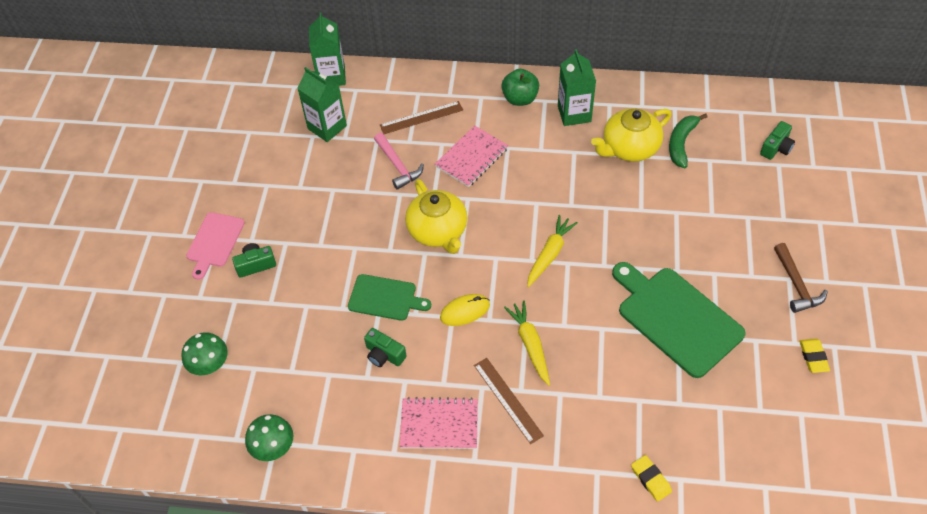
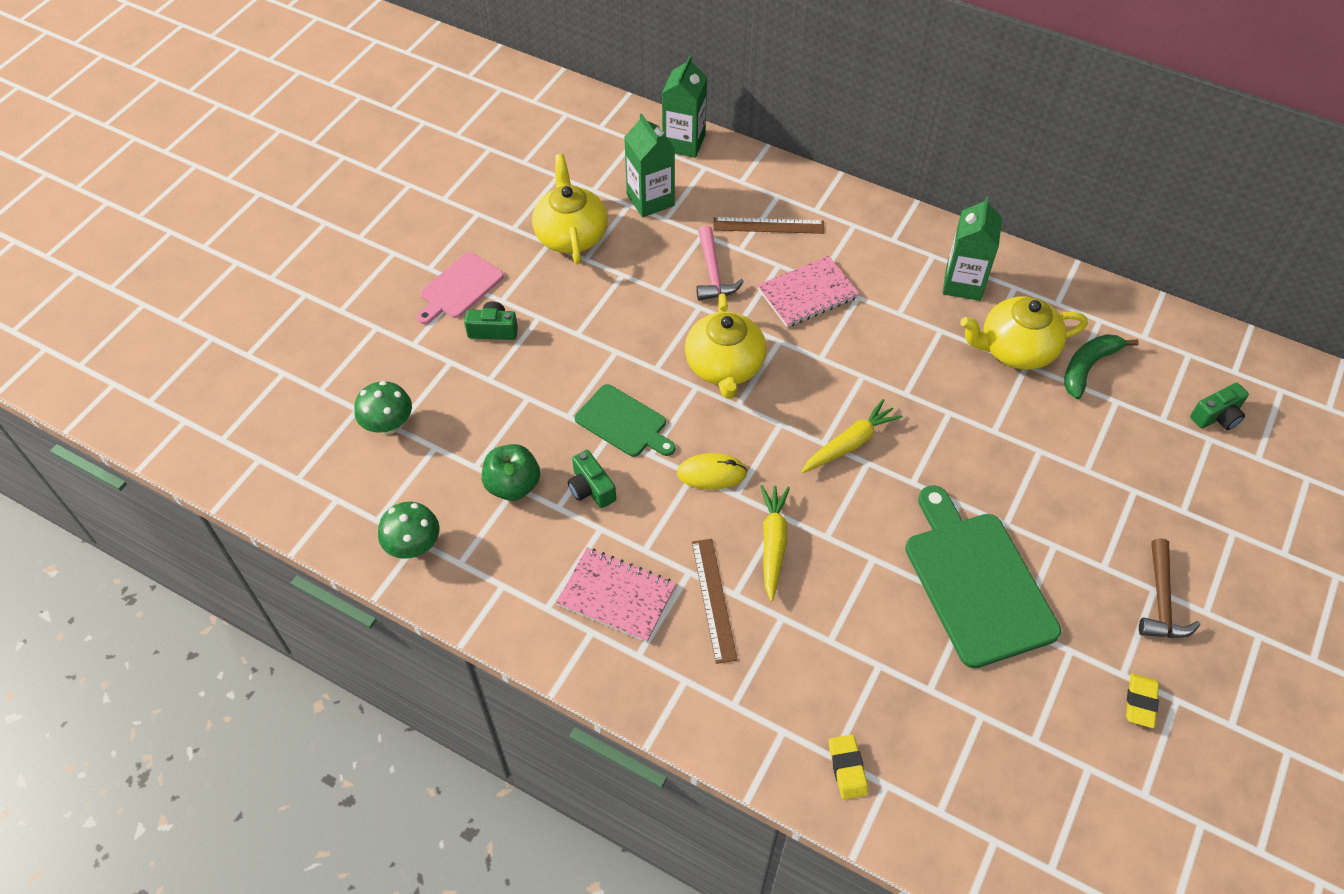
camera: 20 degrees right, 0 degrees up
(280, 173) = (571, 235): none -> yellow teapot
(520, 99) = (902, 243): green apple -> green apple (513, 485)

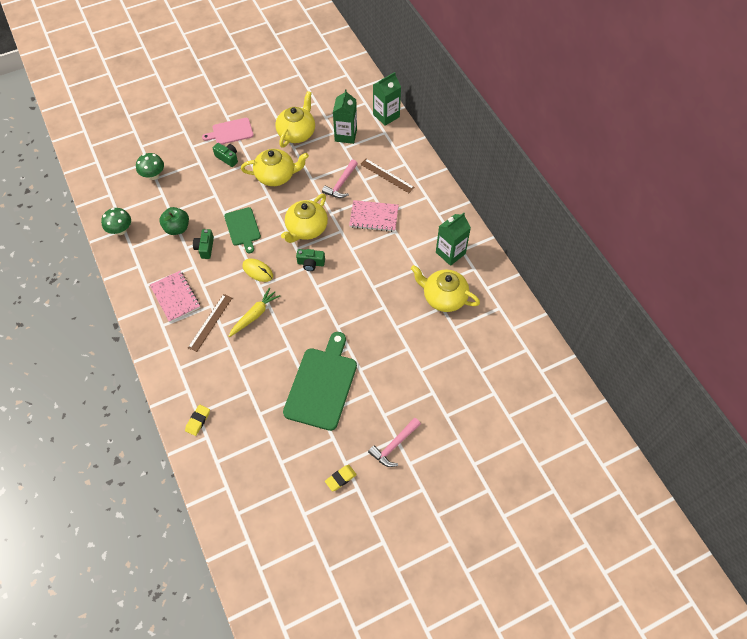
camera: 35 degrees right, 5 degrees up
(600, 315) = (276, 176): none -> yellow teapot
(850, 444) = (327, 294): yellow carrot -> none
(1088, 367) = (469, 326): green banana -> none
(1161, 600) = (394, 445): brown hammer -> pink hammer
(1216, 416) = (508, 385): green camera -> green camera (311, 263)

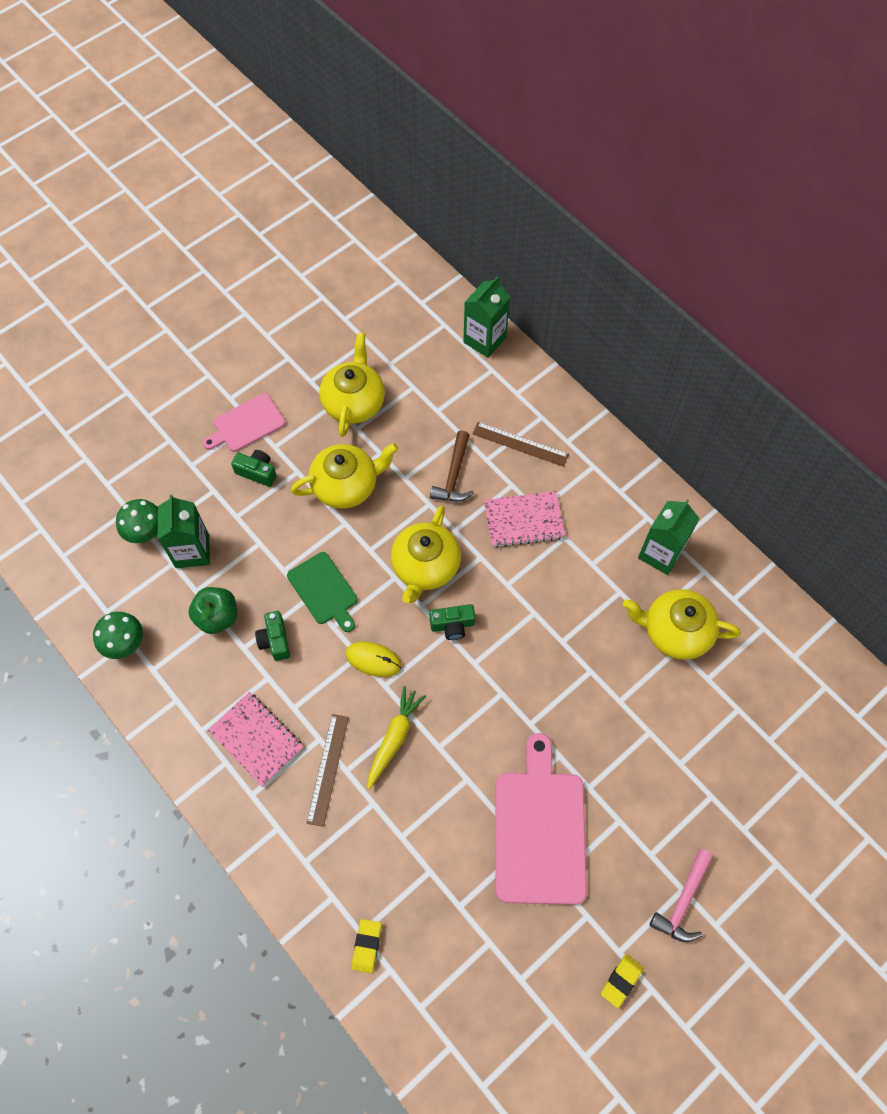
camera: 15 degrees left, 5 degrees up
(322, 385) = (540, 830): green cutting board -> pink cutting board
(341, 184) = (454, 475): pink hammer -> brown hammer
(345, 135) = (432, 388): green carton -> green carton (192, 551)

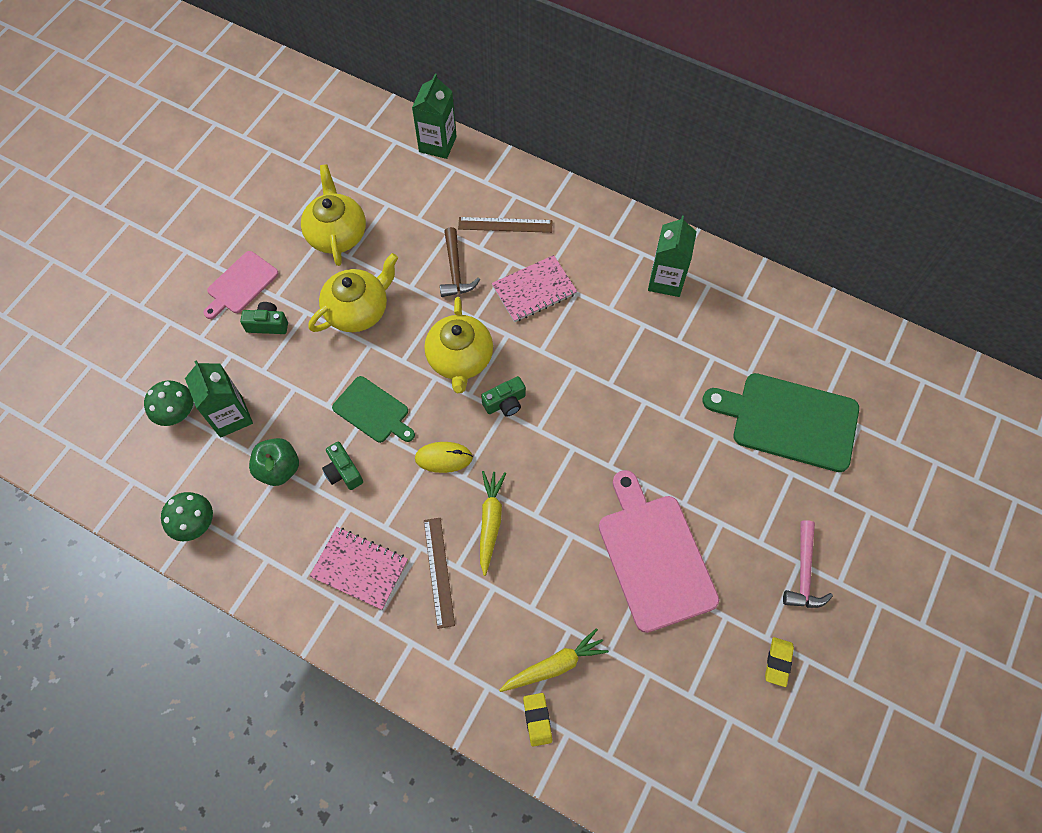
camera: 20 degrees left, 0 degrees up
(402, 900) = (554, 665): none -> yellow carrot
(675, 631) = (705, 343): yellow teapot -> none
(730, 741) = (789, 420): none -> green cutting board

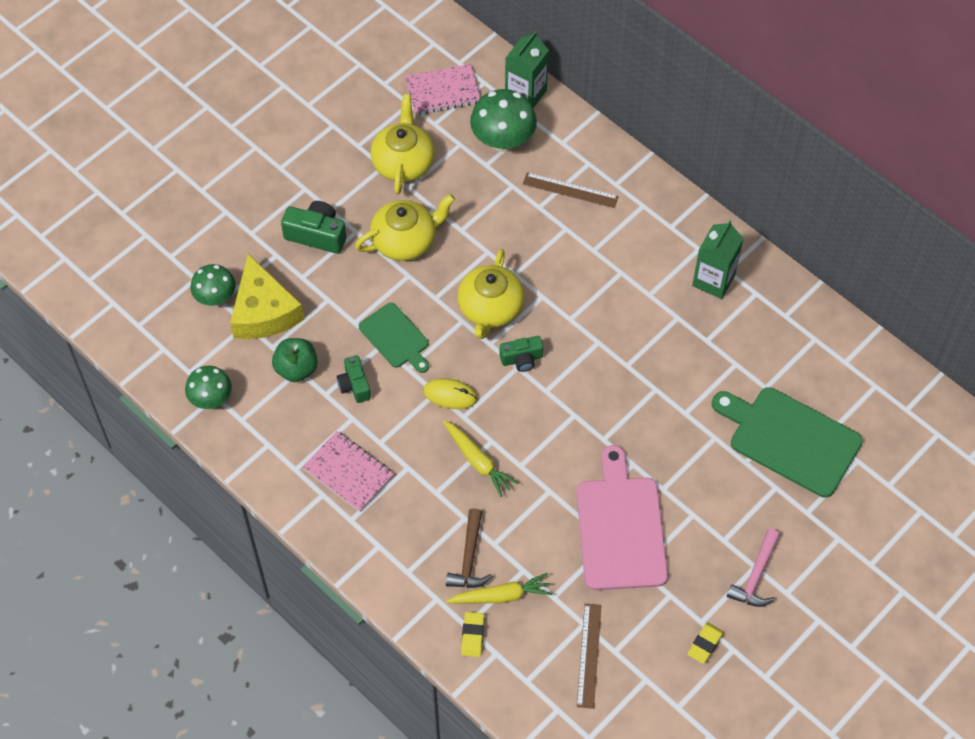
camera: 15 degrees right, 5 degrees down
(231, 416) = (263, 312): green carton -> yellow cheese
(240, 284) = (300, 191): pink cutting board -> none
(268, 324) = (316, 235): green camera -> green camera, size x1.51
(428, 192) = (503, 141): none -> green mushroom
(439, 571) = (419, 492): brown ruler -> brown ruler (589, 655)
(455, 270) = (508, 224): brown hammer -> brown hammer (469, 558)
(490, 522) = (478, 461): yellow carrot -> yellow carrot turned 120 degrees clockwise
(534, 290) = (580, 260): pink notebook -> pink notebook (442, 91)

